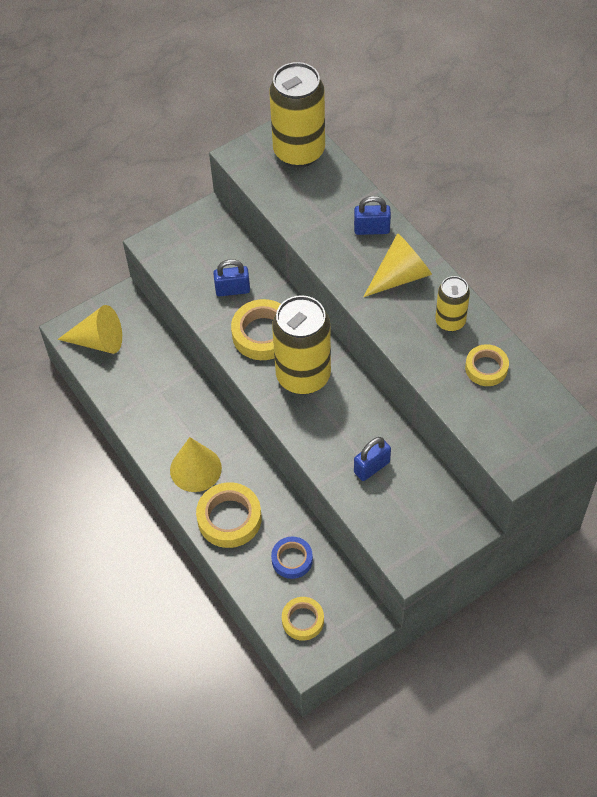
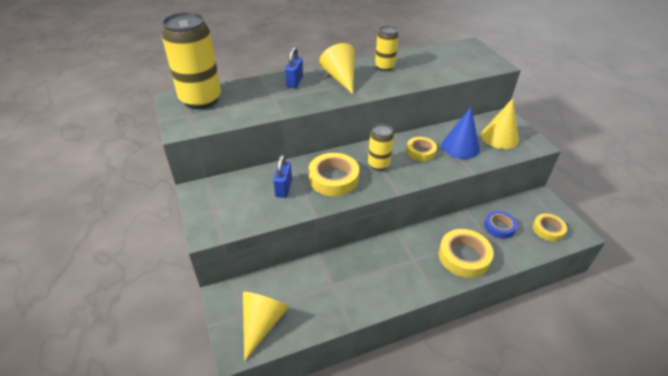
camera: 80 degrees left, 15 degrees down
(195, 469) = (416, 270): yellow cone -> yellow cone (499, 137)
(303, 376) = (378, 164): yellow can -> yellow can, size x0.54
(372, 467) = (460, 146): blue padlock -> blue cone
(486, 368) = (423, 61): yellow tape -> yellow tape (420, 151)

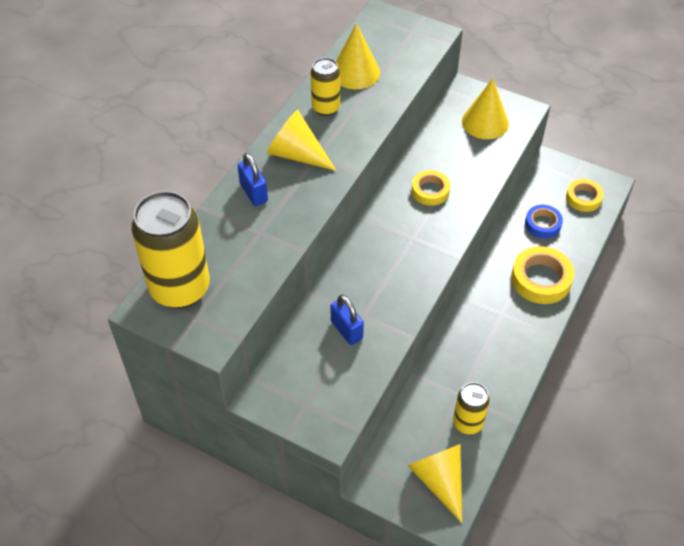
camera: 40 degrees left, 10 degrees up
(333, 178) = (382, 283): yellow tape -> none
(378, 164) = (407, 235): yellow can -> yellow can (467, 423)
(423, 60) = (355, 72): none -> yellow cone
(460, 146) = (460, 159): blue cone -> none

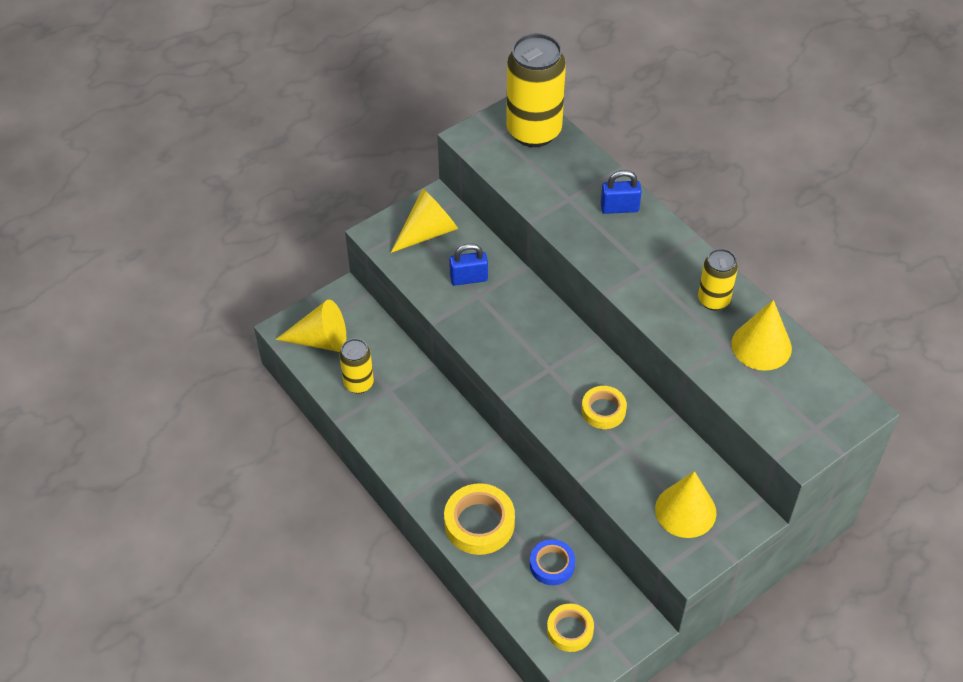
camera: 115 degrees right, 0 degrees up
(296, 154) = (655, 255): yellow cone -> yellow cone (428, 232)

